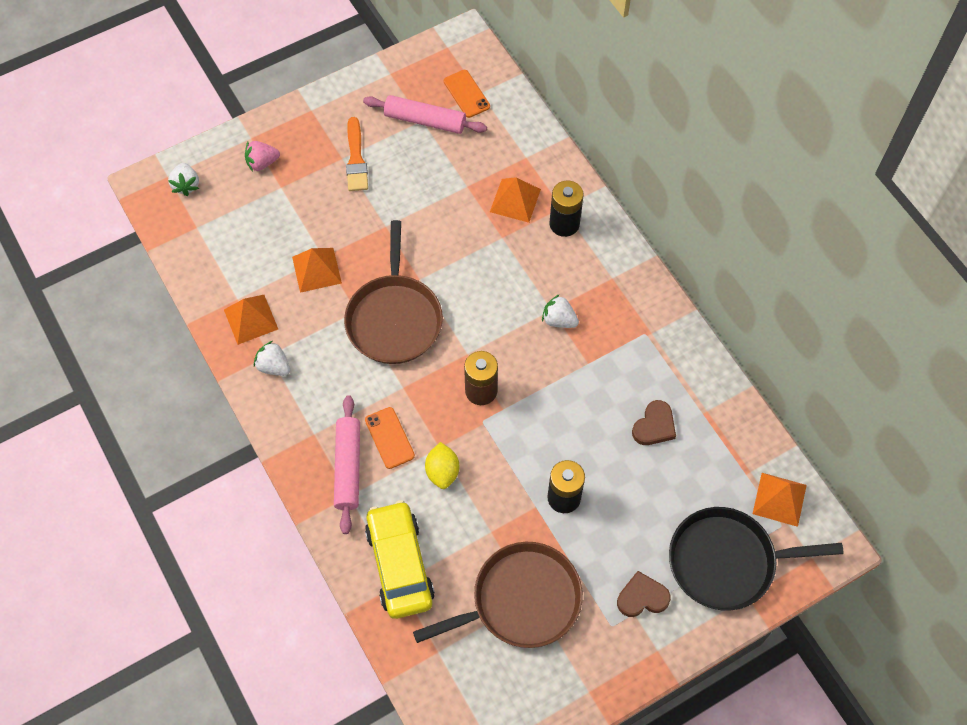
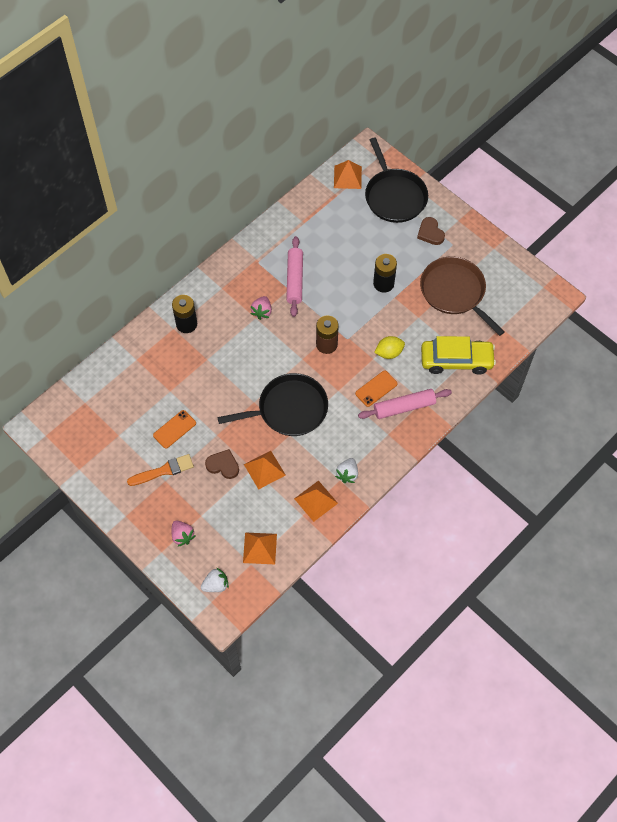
camera: 105 degrees left, 0 degrees up
(394, 318) = (289, 409): brown pan -> black pan
(400, 564) = (456, 360): yellow car -> yellow car turned 150 degrees counterclockwise
(425, 120) = (118, 433): pink rolling pin -> pink rolling pin (294, 280)
(466, 94) = (88, 411): orange phone -> orange phone (174, 429)
(515, 200) = (174, 358): orange pyramid -> orange pyramid (259, 548)
(559, 320) = (262, 312): white strawberry -> pink strawberry
(654, 426) = (321, 246): brown heart -> brown heart (223, 465)

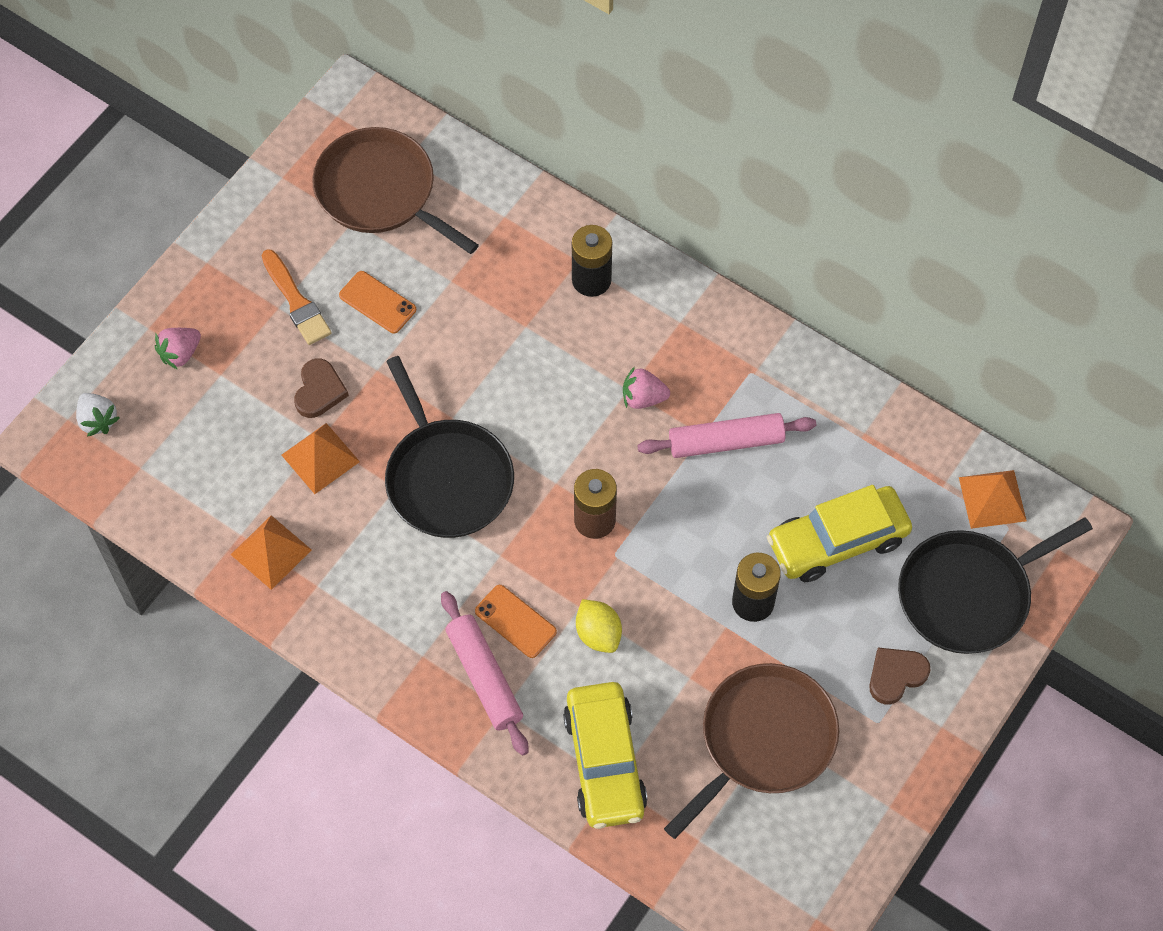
camera: 80 degrees right, 0 degrees up
(103, 419) = (380, 192): none -> brown pan
(259, 548) = (171, 476): orange pyramid -> none
(347, 474) = (330, 597): white strawberry -> none
(357, 243) = (837, 541): none -> yellow car

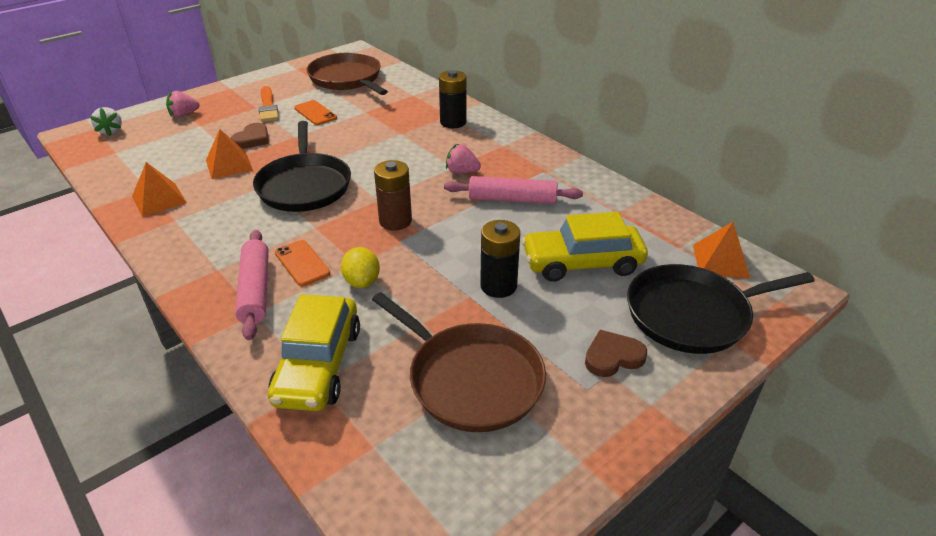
camera: 15 degrees right, 25 degrees down
(763, 740) = (470, 379): brown pan -> brown pan turned 75 degrees clockwise

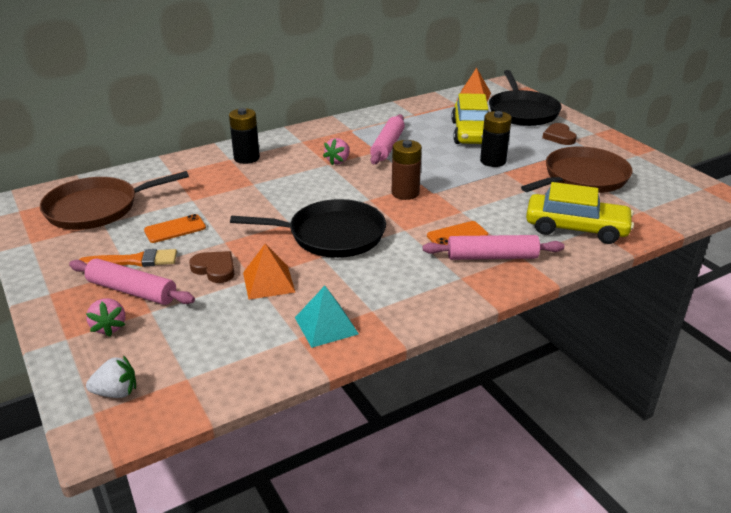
camera: 80 degrees left, 5 degrees down
(159, 199) = (326, 325): orange pyramid -> turquoise pyramid
(227, 114) = (132, 291): none -> pink rolling pin
(362, 281) = (484, 210): yellow lemon -> none

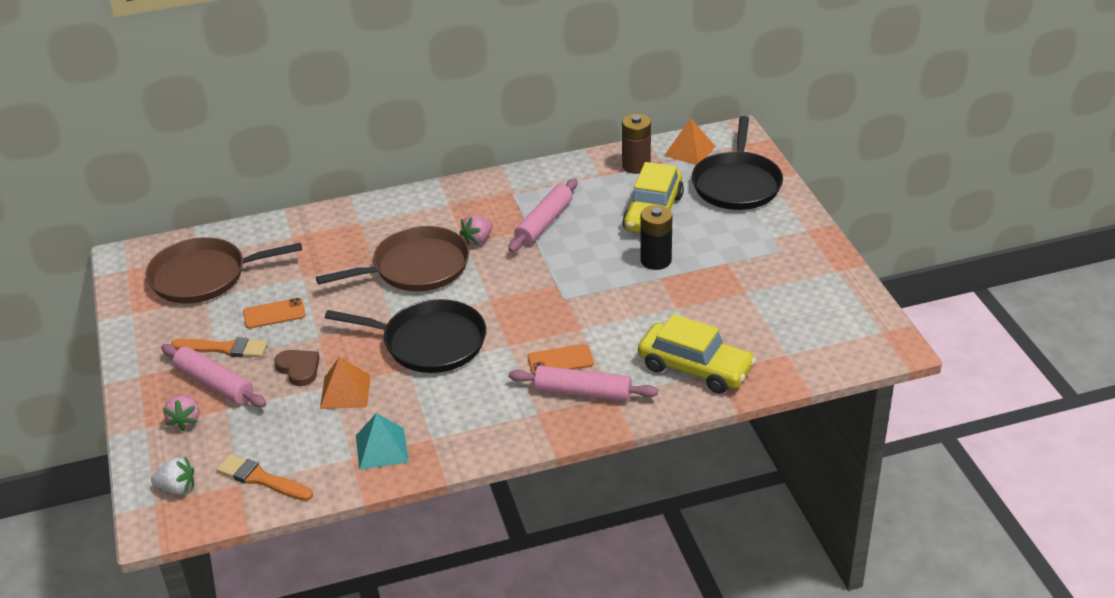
camera: 15 degrees right, 5 degrees up
(209, 370) = (261, 479): none -> orange brush
(246, 158) = (378, 223): black battery -> none
(405, 193) = (532, 295): brown battery -> brown battery (636, 166)
(559, 137) = (758, 231): brown heart -> none
(582, 177) = (747, 298): brown pan -> brown pan (416, 267)

